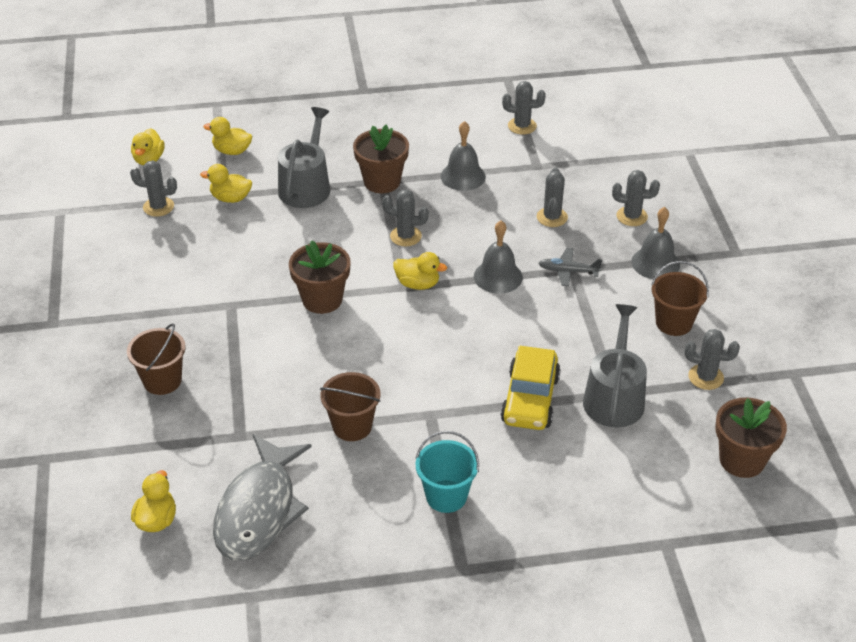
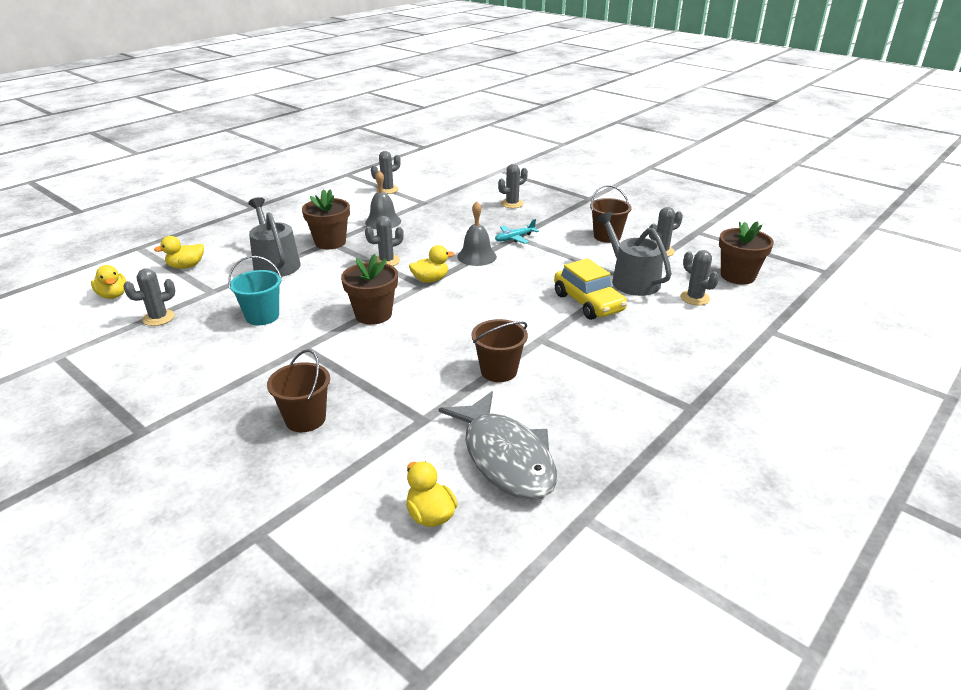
camera: 40 degrees left, 10 degrees down
(230, 198) = (220, 290): yellow duck -> none
(446, 496) = (619, 375): turquoise bucket -> turquoise bucket (262, 316)
(552, 217) = (467, 220): grey cactus -> grey cactus (695, 298)
(568, 271) = (514, 238): grey plane -> turquoise plane
(655, 263) = (556, 217): grey bell -> none

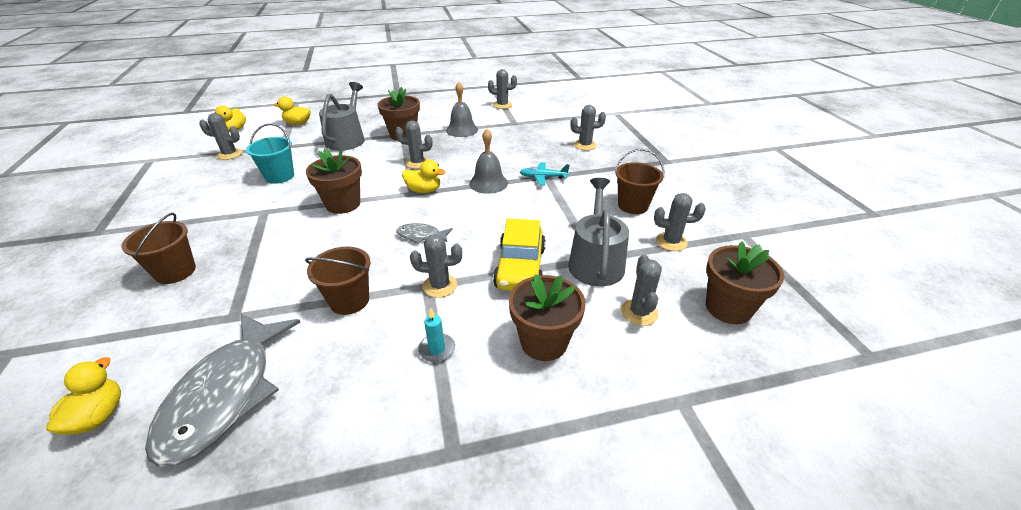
camera: 35 degrees right, 5 degrees up
(483, 311) = (421, 235): none -> grey fish
(550, 335) = (440, 286): none -> grey cactus
(606, 369) = (437, 349): none -> turquoise candle
(663, 336) = (544, 342): none -> brown flower pot

